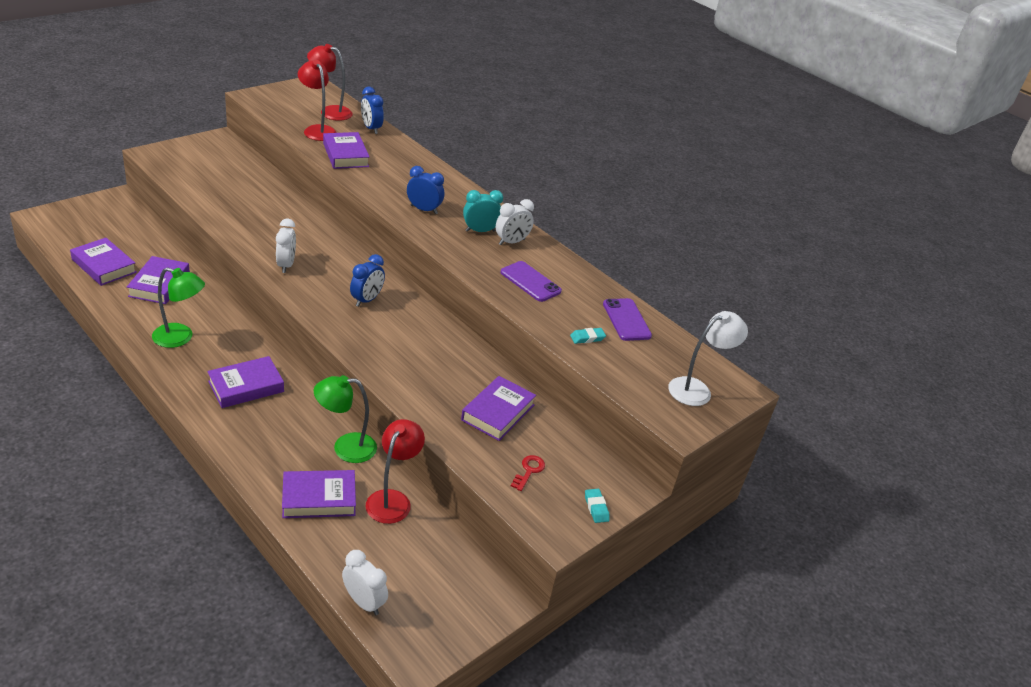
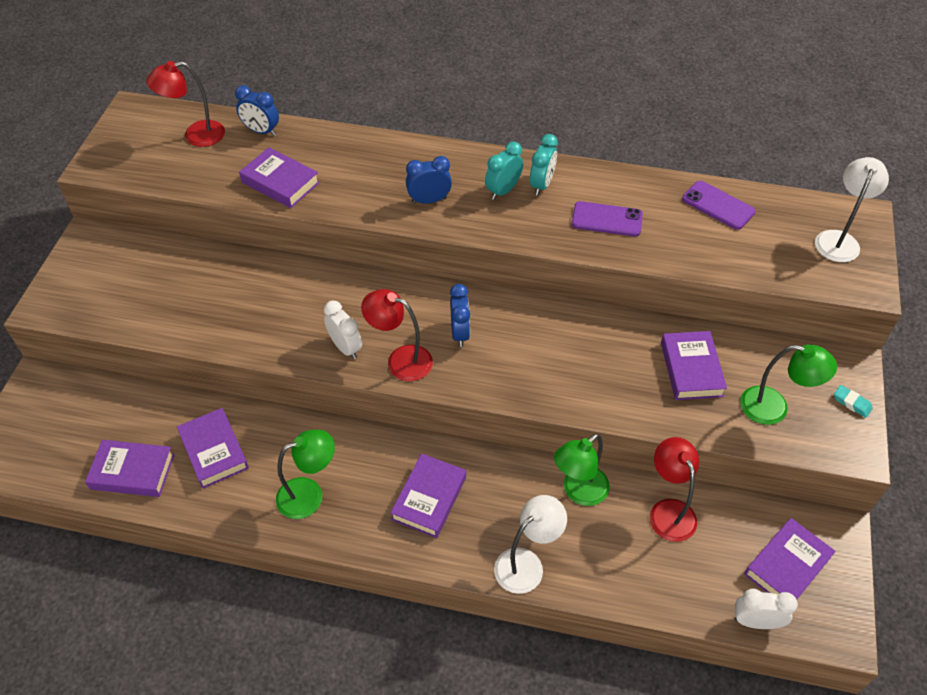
camera: 30 degrees left, 15 degrees up
(256, 459) = (526, 563): none -> white lamp
(317, 130) = (214, 169): red lamp -> red lamp (400, 360)
(319, 498) = (617, 558): purple book -> purple book (787, 566)
(511, 242) = (541, 185): white clock -> turquoise clock
(529, 471) = (774, 408): red key -> green lamp
(587, 338) = (714, 248): turquoise eraser -> none

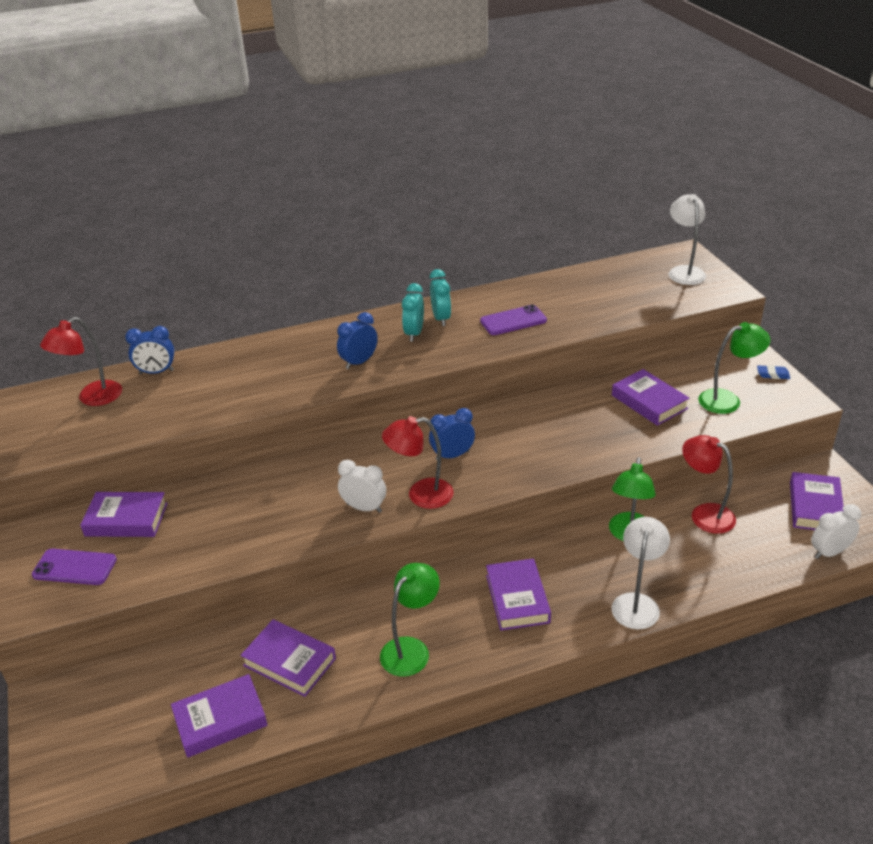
camera: 30 degrees left, 15 degrees down
(280, 182) = (211, 400): purple book -> purple book (126, 519)
(460, 333) = (452, 455): blue clock -> blue clock turned 75 degrees counterclockwise
(718, 205) = (584, 283): purple phone -> purple phone (74, 567)
(851, 403) = (773, 374): turquoise eraser -> blue eraser

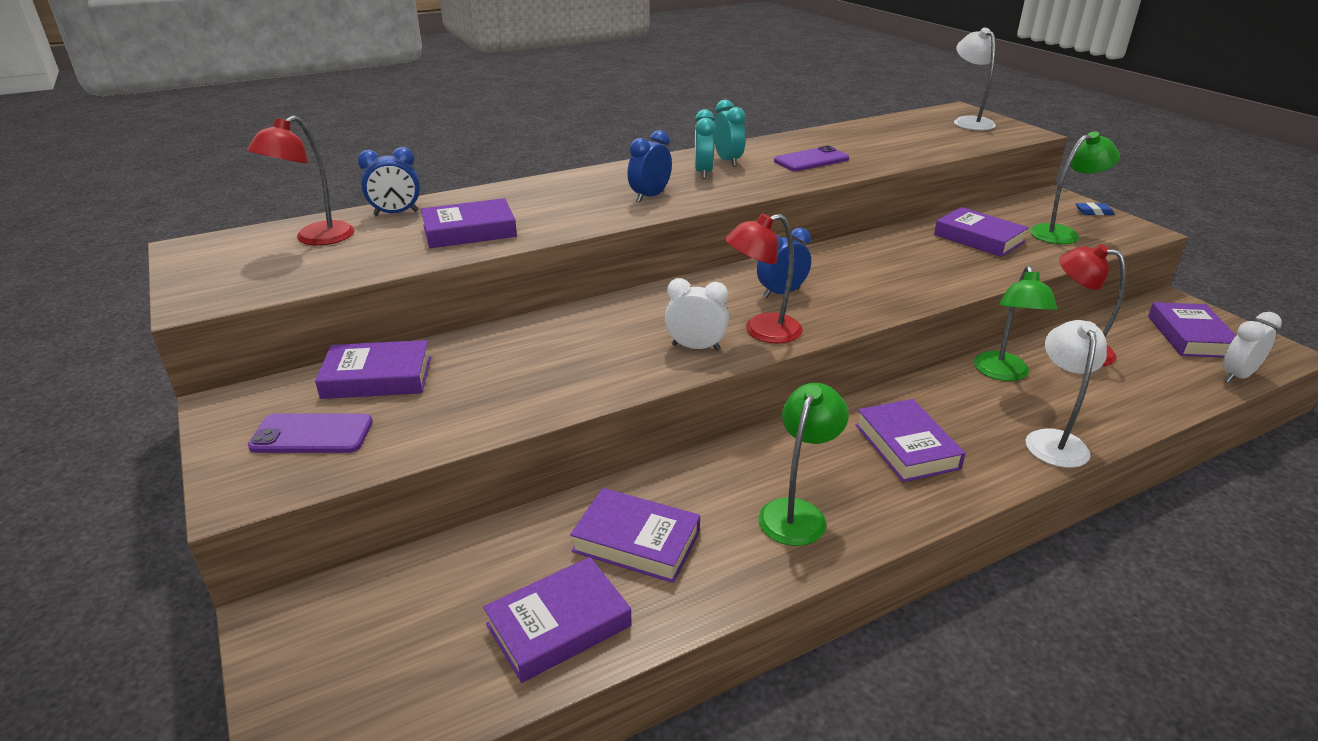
camera: 10 degrees left, 5 degrees down
(207, 396) = (469, 231): none -> purple book

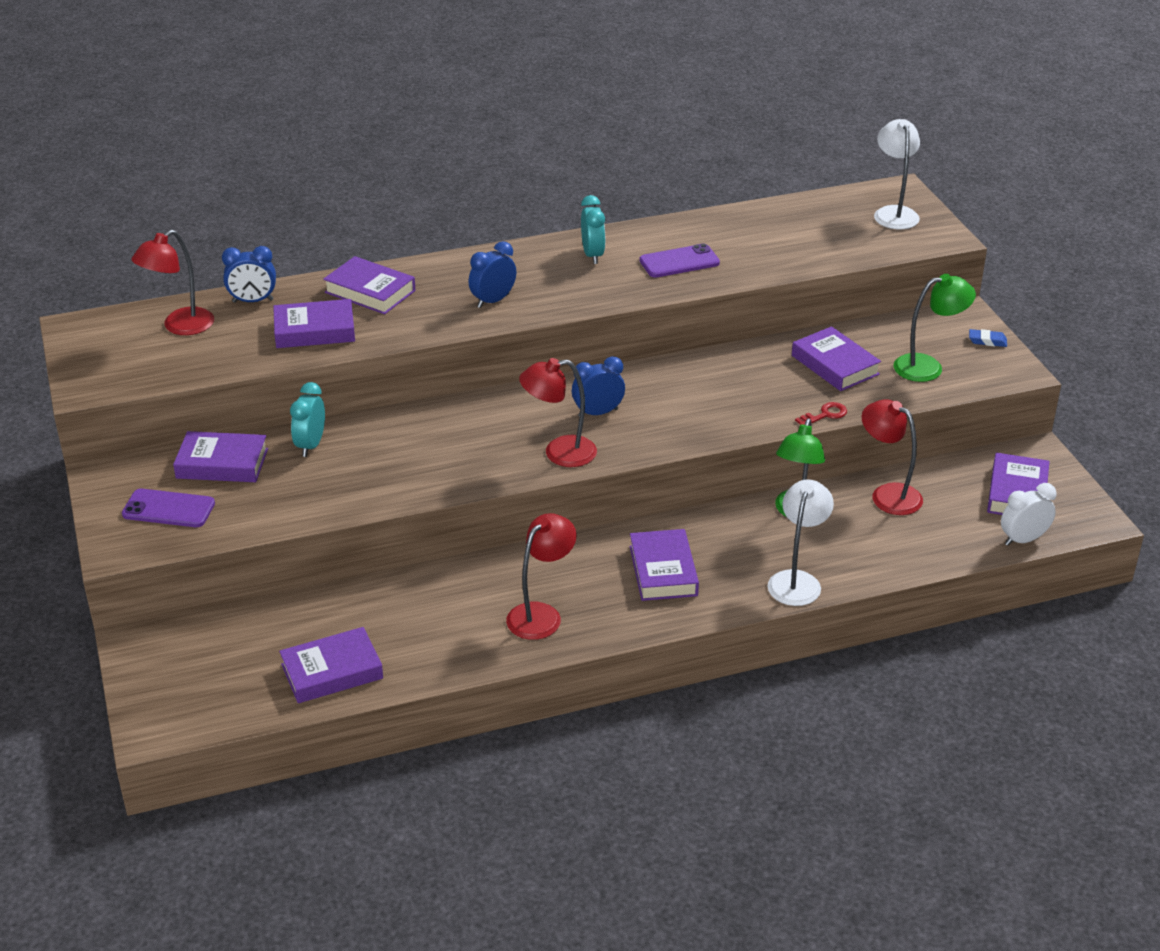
camera: 10 degrees right, 5 degrees up
(636, 541) = (406, 621): purple book -> purple book (370, 291)
(695, 347) = (494, 463): white clock -> none
(703, 173) = (559, 271): turquoise clock -> turquoise clock (310, 445)
(797, 512) = (541, 614): green lamp -> red lamp
(1003, 276) = (825, 415): none -> red key

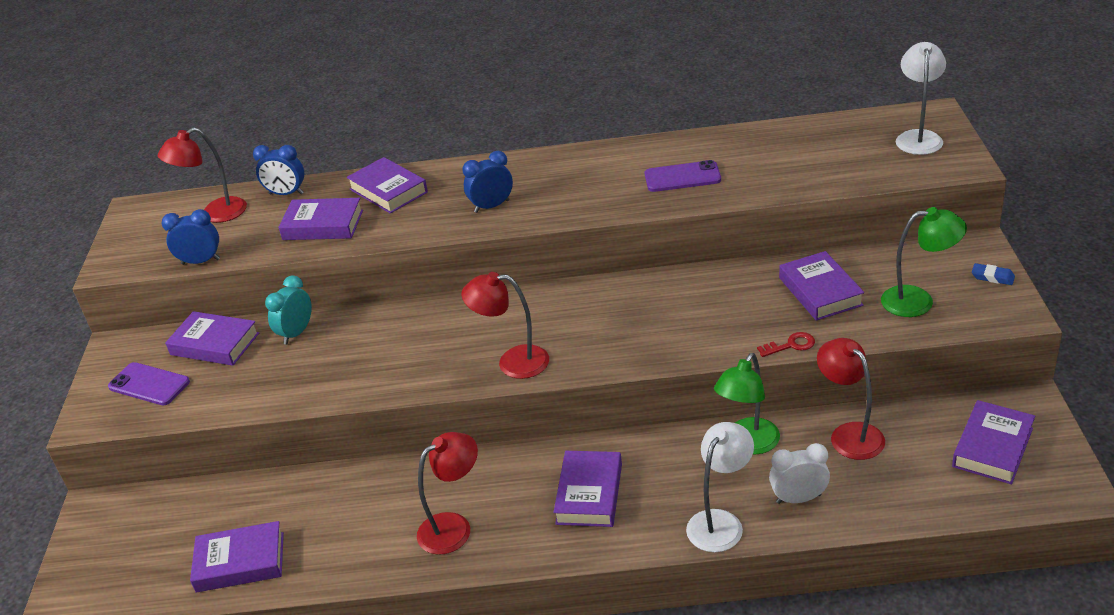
camera: 20 degrees right, 0 degrees up
(592, 255) = (603, 166): turquoise clock -> none
(598, 413) = (566, 323): blue clock -> blue clock (201, 261)
(1023, 540) = (983, 504): white clock -> white clock (798, 498)

